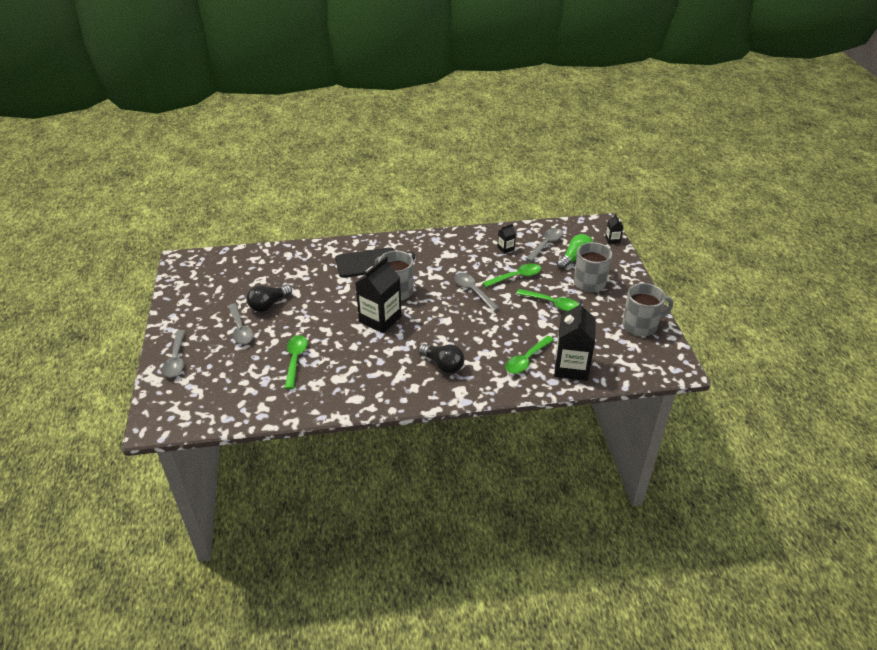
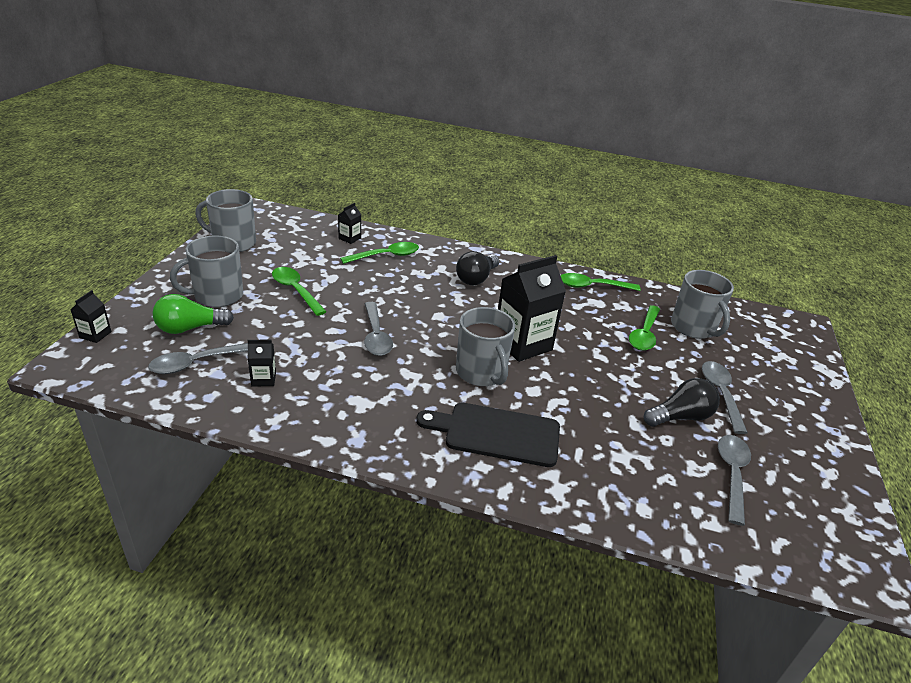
camera: 160 degrees left, 5 degrees down
(176, 359) = (803, 383): grey spoon -> grey spoon (732, 474)
(255, 382) = (693, 328): none -> grey mug
(443, 365) = (476, 278): black light bulb -> black light bulb turned 120 degrees counterclockwise
(516, 277) = (299, 334): green spoon -> green spoon (592, 286)
(571, 367) = (349, 238): black carton -> black carton, size x0.45

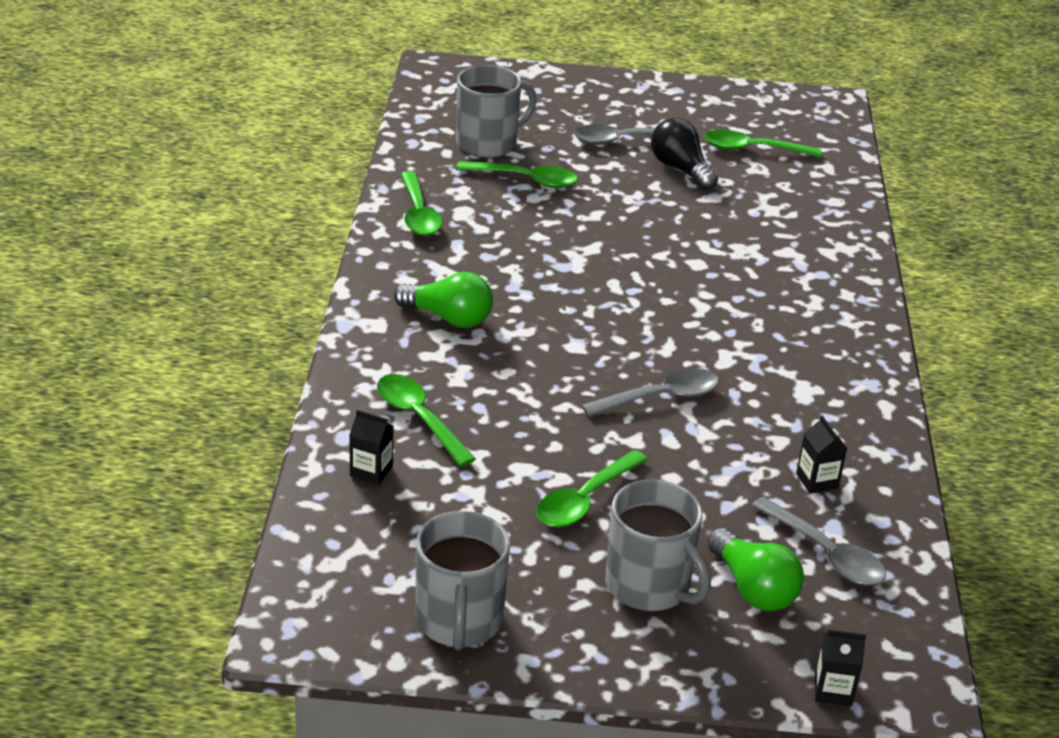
camera: 100 degrees left, 0 degrees up
(476, 278) = (448, 318): black light bulb -> green light bulb
(481, 372) = (687, 302): grey mug -> none
(497, 434) = (791, 287): black cutting board -> none
(522, 344) = (604, 272): black carton -> none
(732, 474) = (752, 149): grey spoon -> green spoon

